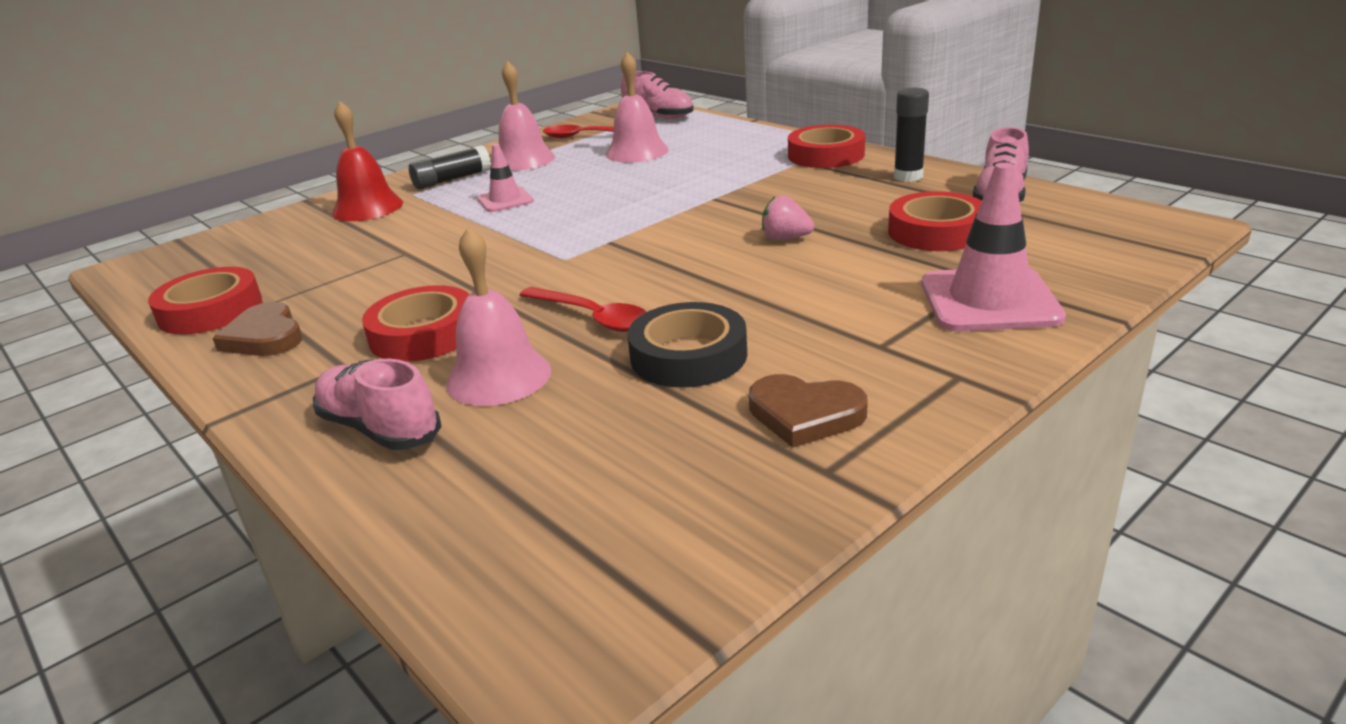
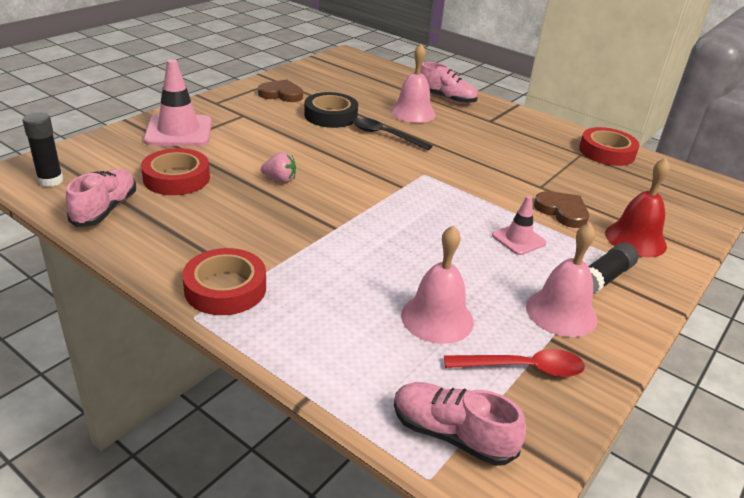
camera: 165 degrees right, 5 degrees up
(264, 336) = (550, 136): brown heart -> brown heart (562, 211)
(423, 334) = (467, 132): red tape -> none
(592, 317) = (385, 135): red spoon -> black spoon
(908, 176) = (161, 242): black glue stick -> black glue stick (50, 180)

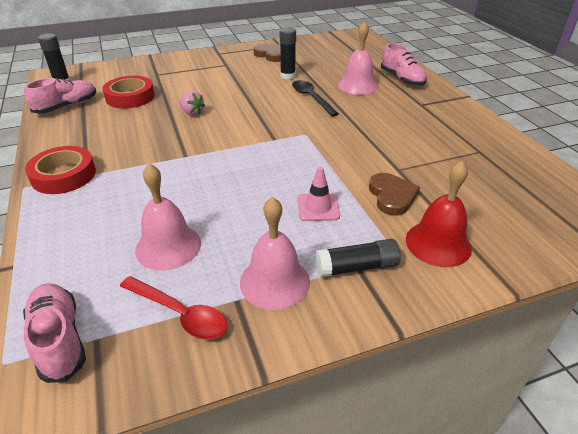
camera: 35 degrees right, 5 degrees up
(179, 131) = (171, 67): pink traffic cone -> none
(331, 116) = (288, 76): black tape -> black glue stick
(606, 152) = (511, 156): red tape -> none

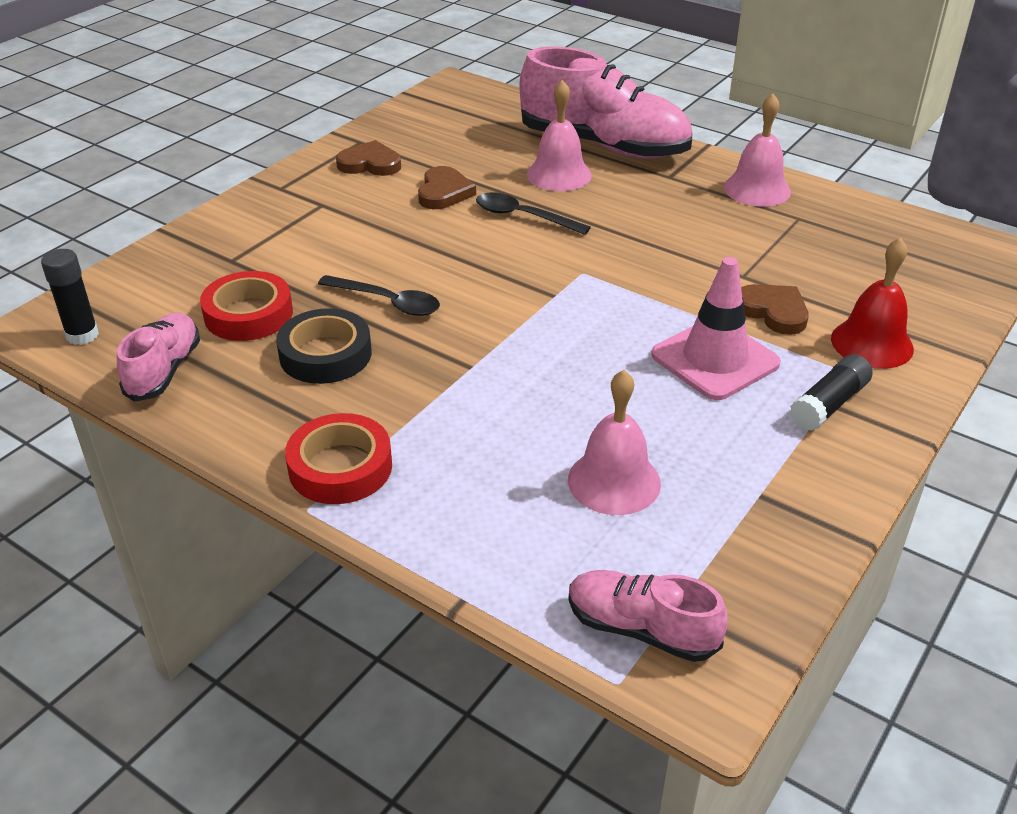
camera: 35 degrees left, 0 degrees up
(133, 125) = (325, 354): none -> black tape
(179, 314) = (725, 538): red spoon -> none
(192, 113) = (387, 302): pink strawberry -> black spoon
(275, 281) = (773, 458): pink bell -> pink bell (757, 189)
(288, 76) = (444, 192): black glue stick -> brown heart
(318, 207) = (715, 359): pink traffic cone -> pink traffic cone, size x1.77
(402, 79) = (604, 146): pink shoe -> pink shoe, size x1.91

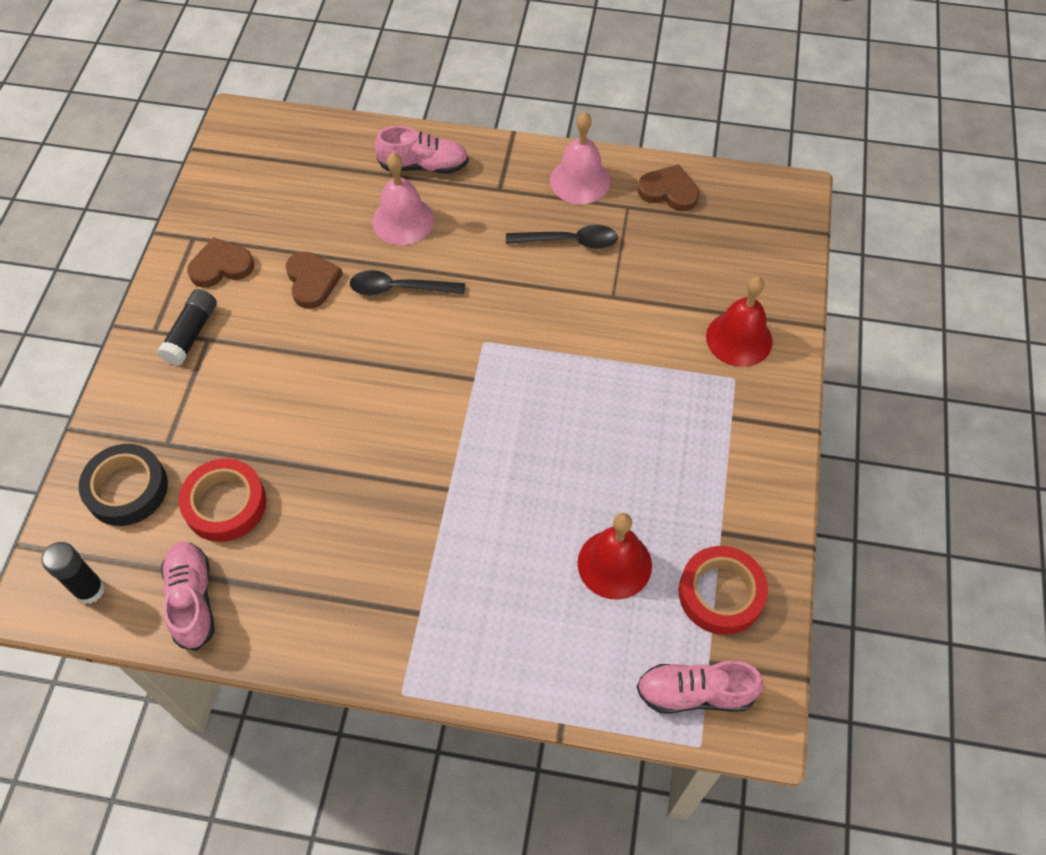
camera: 25 degrees left, 20 degrees up
(325, 354) = (320, 524): black tape -> black tape (127, 489)
(340, 467) = (403, 640): red tape -> red tape (721, 593)
(387, 302) = (338, 441): black spoon -> black spoon (569, 241)
(604, 146) = (424, 166): pink shoe -> pink shoe, size x0.52
(614, 481) = (614, 564): pink bell -> red bell
(715, 359) = (632, 403): pink traffic cone -> none
(773, 311) = (653, 330): brown heart -> brown heart (668, 191)
(829, 404) = (733, 419): black glue stick -> black glue stick (191, 334)

